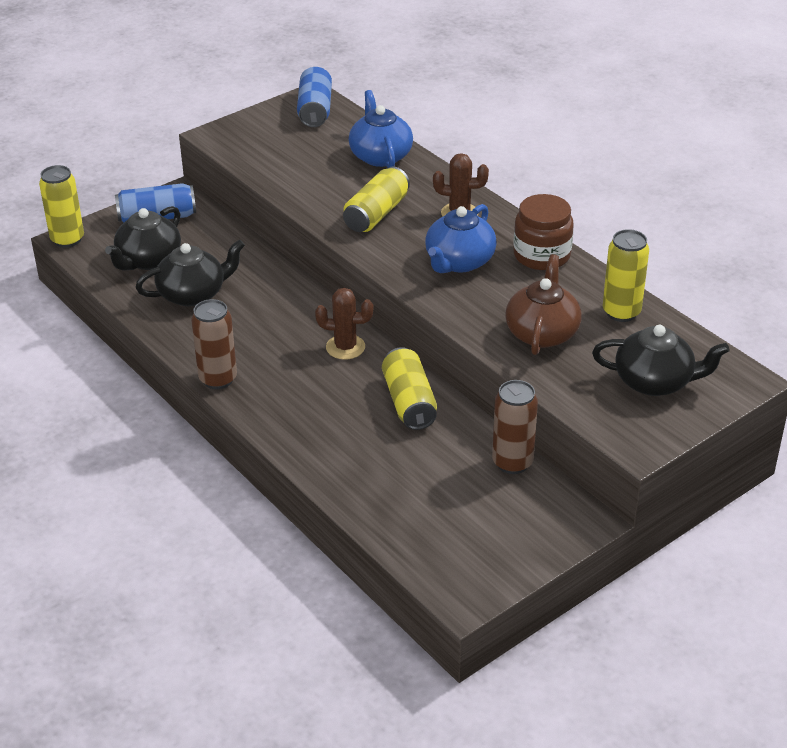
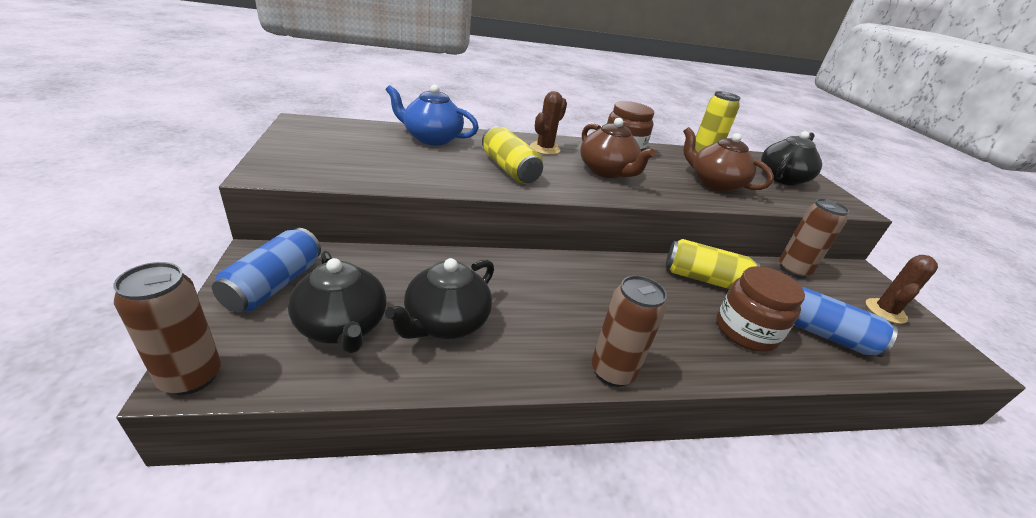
camera: 65 degrees left, 5 degrees down
(67, 239) = (191, 377): yellow can -> brown can
(193, 294) = (445, 322): black teapot -> black teapot turned 150 degrees counterclockwise
(315, 110) = (322, 129): blue can -> blue can (824, 334)
(345, 347) = (611, 275): brown cactus -> brown cactus (885, 311)
(345, 439) = (745, 331): none -> brown jar
(459, 262) = (607, 171): blue teapot -> brown teapot

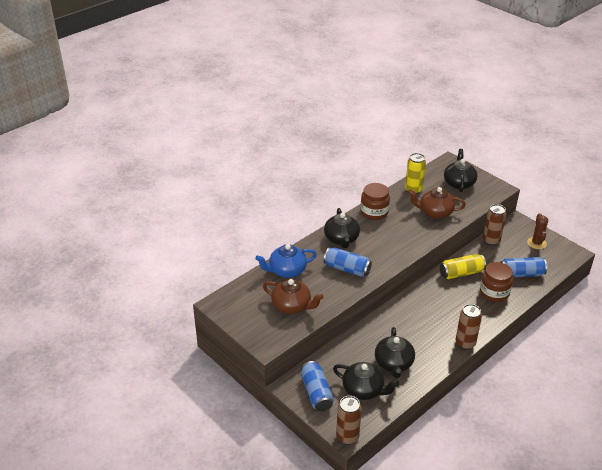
camera: 30 degrees left, 5 degrees up
(509, 169) = (347, 269): yellow can -> blue can
(545, 148) = (341, 239): brown cactus -> black teapot
(607, 171) = (385, 238): brown teapot -> brown teapot (292, 306)

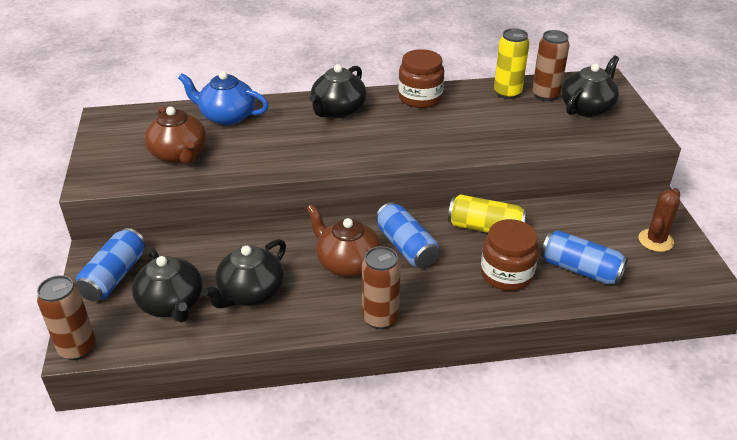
camera: 35 degrees right, 0 degrees up
(347, 269) = (300, 143): blue can -> blue can (406, 247)
(435, 212) = (506, 128): brown teapot -> brown teapot (347, 263)
(491, 241) = (581, 207): brown can -> brown can (545, 95)

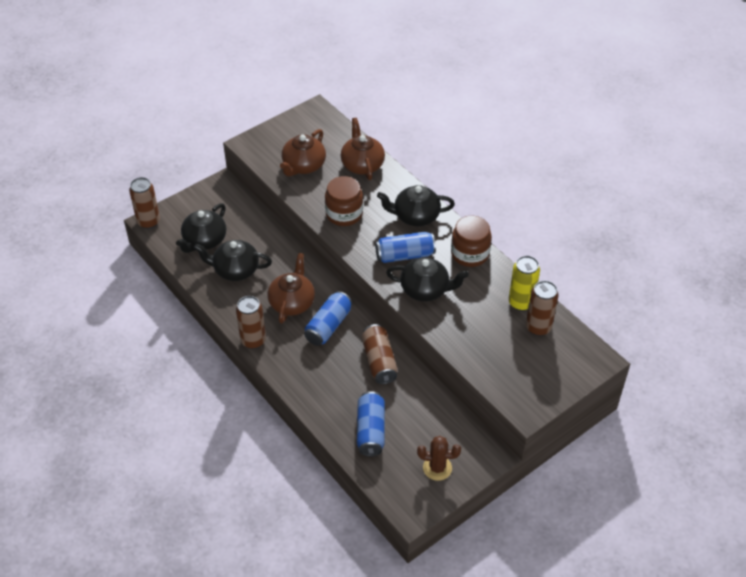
camera: 60 degrees right, 10 degrees up
(114, 276) = (209, 204): blue can -> blue can (405, 255)
(227, 116) = (362, 164): blue teapot -> brown teapot
(485, 228) = (379, 361): yellow can -> brown can
(506, 274) = (337, 390): brown jar -> brown jar (344, 214)
(587, 108) = (540, 360): black teapot -> black teapot (425, 289)

